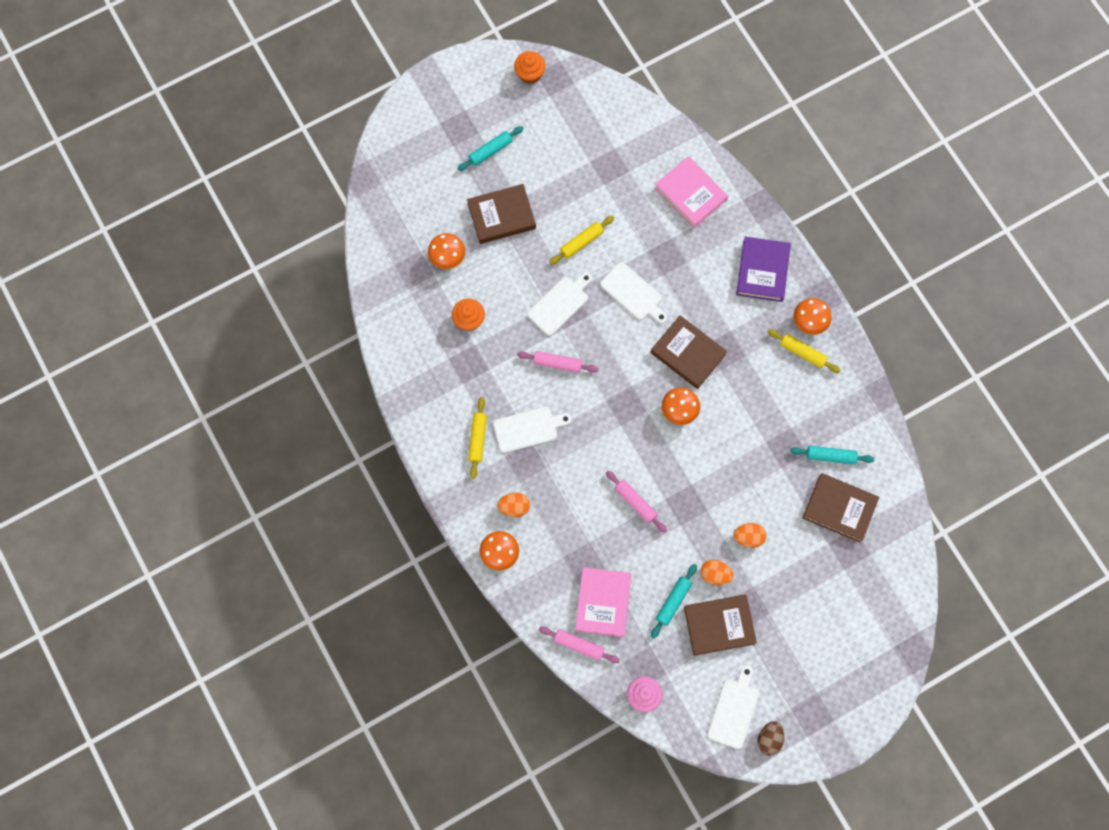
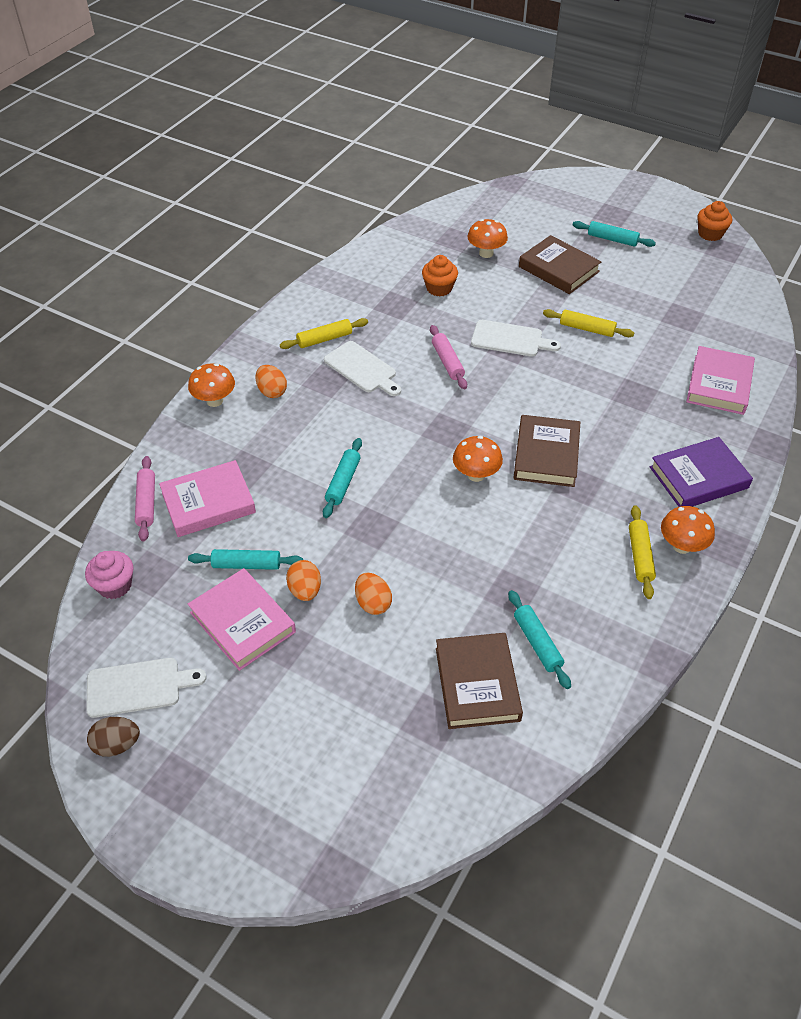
camera: 60 degrees right, 25 degrees down
(633, 293) = (571, 386): white cutting board -> none
(635, 502) = (343, 482): pink rolling pin -> turquoise rolling pin
(719, 625) = (243, 622): brown book -> pink book

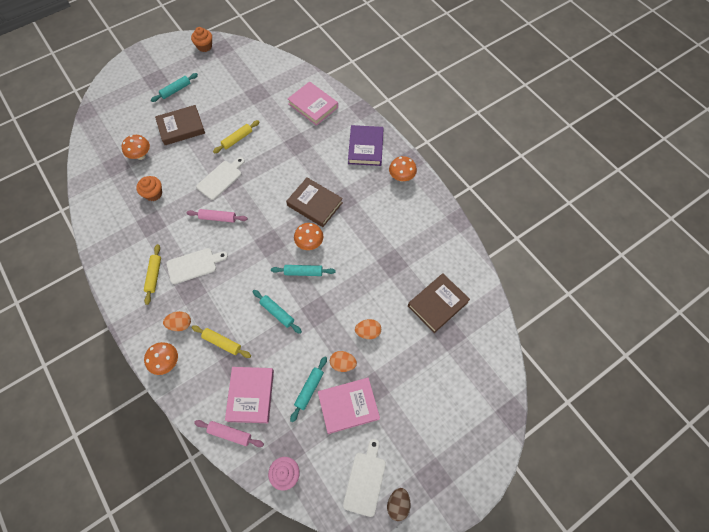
camera: 65 degrees left, 15 degrees up
(477, 684) = (437, 304): brown book -> brown book turned 60 degrees counterclockwise
(537, 643) = (426, 266): turquoise rolling pin -> turquoise rolling pin (303, 272)
(640, 556) = (398, 197): yellow rolling pin -> yellow rolling pin (222, 343)

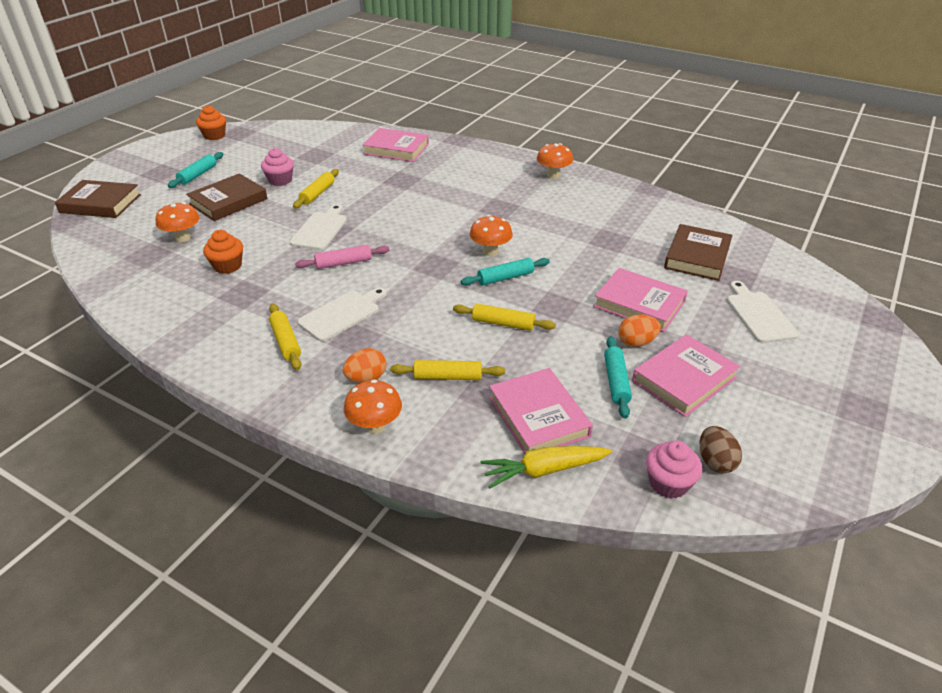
camera: 25 degrees left, 25 degrees down
(221, 115) = (280, 180): none -> pink cupcake
(230, 434) = (544, 470): pink rolling pin -> yellow carrot
(277, 313) = (503, 323): turquoise rolling pin -> yellow rolling pin
(314, 204) = (467, 219): brown book -> brown book (100, 204)
(365, 480) = (783, 446): white cutting board -> white cutting board (759, 315)
(366, 147) = (490, 164): purple book -> none
(368, 332) = (639, 304): orange egg -> pink book
(398, 504) = (850, 454): brown egg -> brown egg (715, 462)

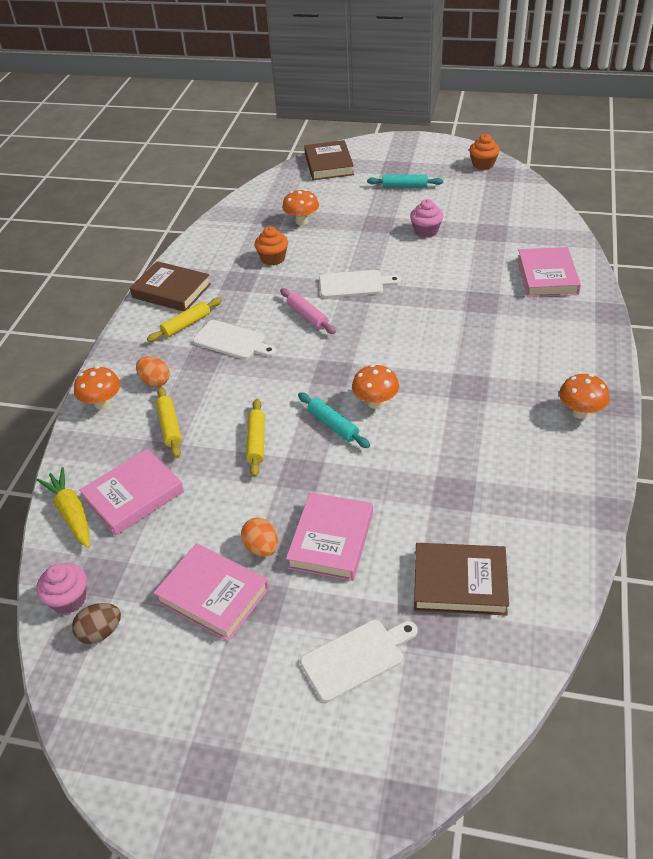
camera: 75 degrees right, 5 degrees up
(228, 202) = (370, 219): brown book -> brown book (171, 291)
(317, 194) = (416, 260): yellow rolling pin -> none
(616, 381) = (194, 541): turquoise rolling pin -> none

